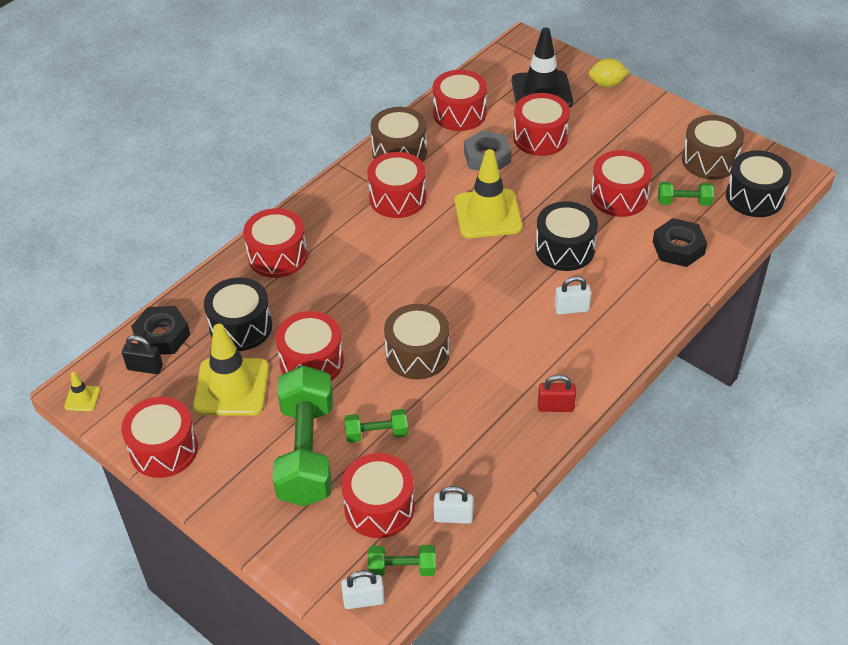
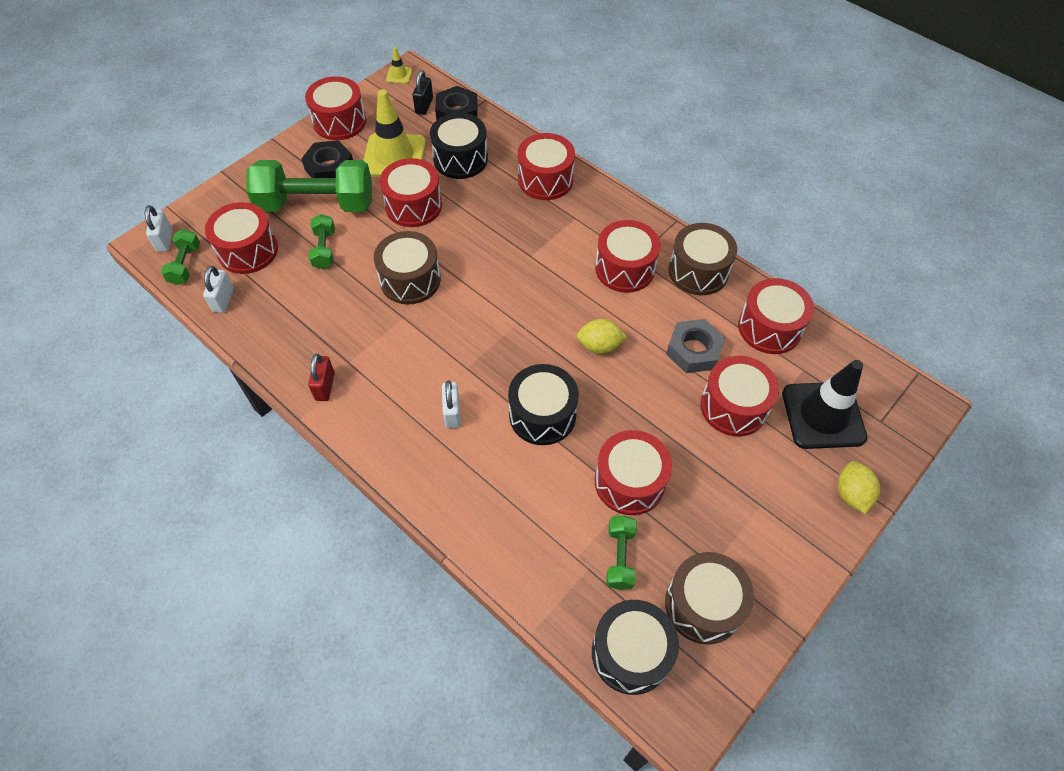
camera: 90 degrees right, 10 degrees up
(488, 214) = (599, 346): yellow traffic cone -> yellow lemon
(678, 248) = (538, 537): black nut -> black nut (329, 168)

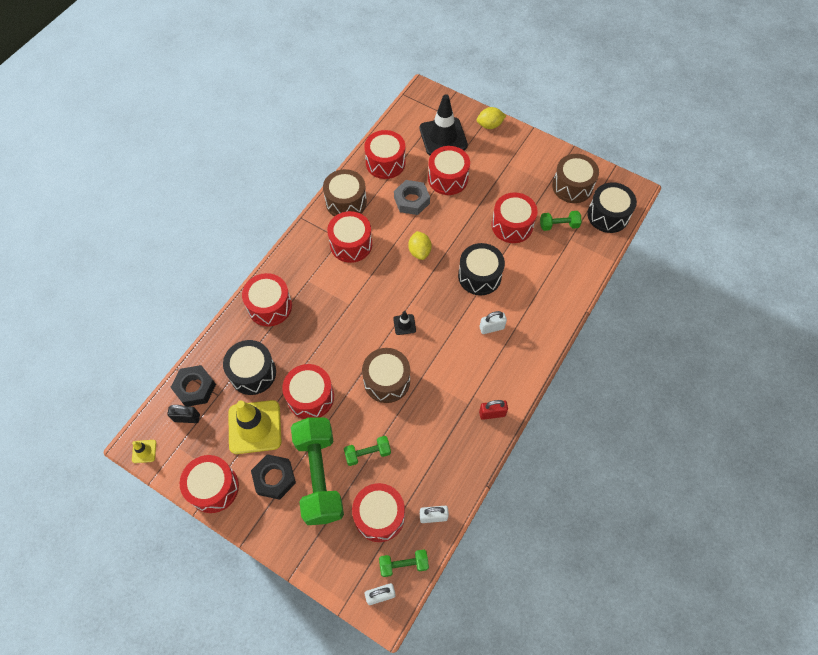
camera: 100 degrees left, 5 degrees up
(485, 310) = (404, 324): none -> black traffic cone

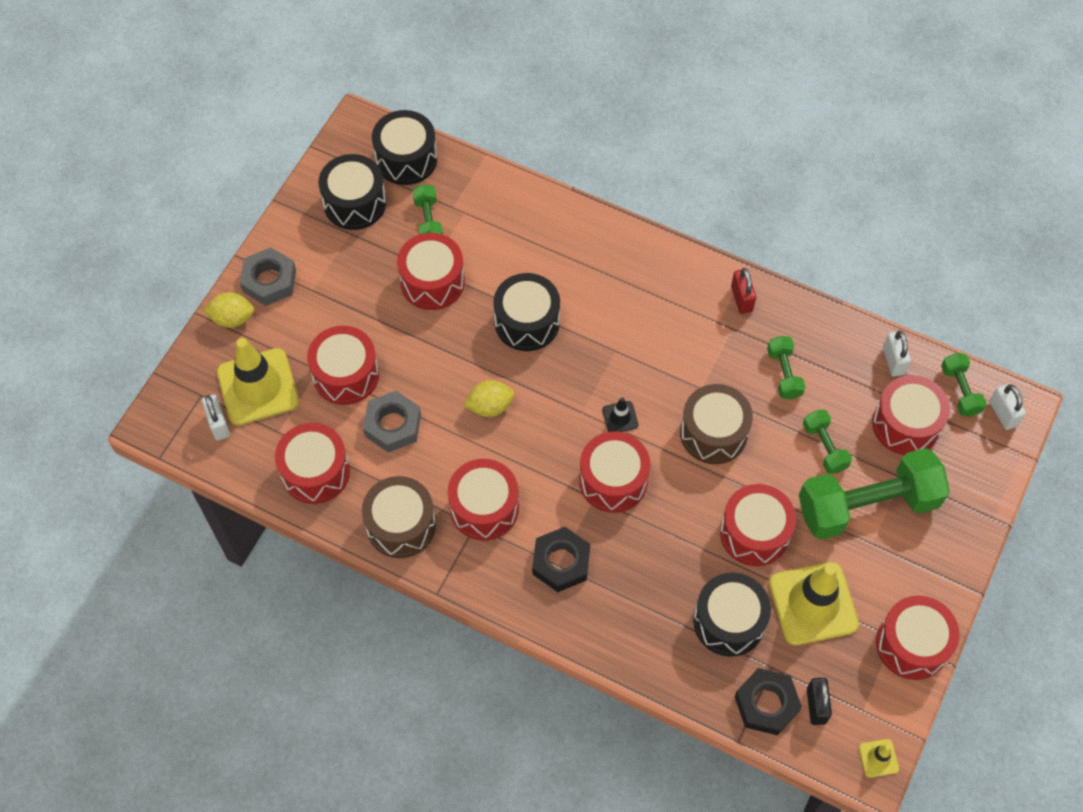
camera: 95 degrees left, 0 degrees up
(270, 306) = (611, 616): red drum -> red drum (613, 480)
(274, 478) = (882, 564): black nut -> black nut (561, 562)
(429, 434) = (784, 373): none -> green dumbbell
(443, 137) = (258, 387): black traffic cone -> yellow traffic cone
(489, 125) = (232, 318): yellow lemon -> yellow lemon turned 75 degrees counterclockwise
(491, 328) = (611, 303): white padlock -> white padlock (218, 424)
(515, 143) = (269, 281): none -> grey nut
(572, 186) = (355, 203): brown drum -> black drum

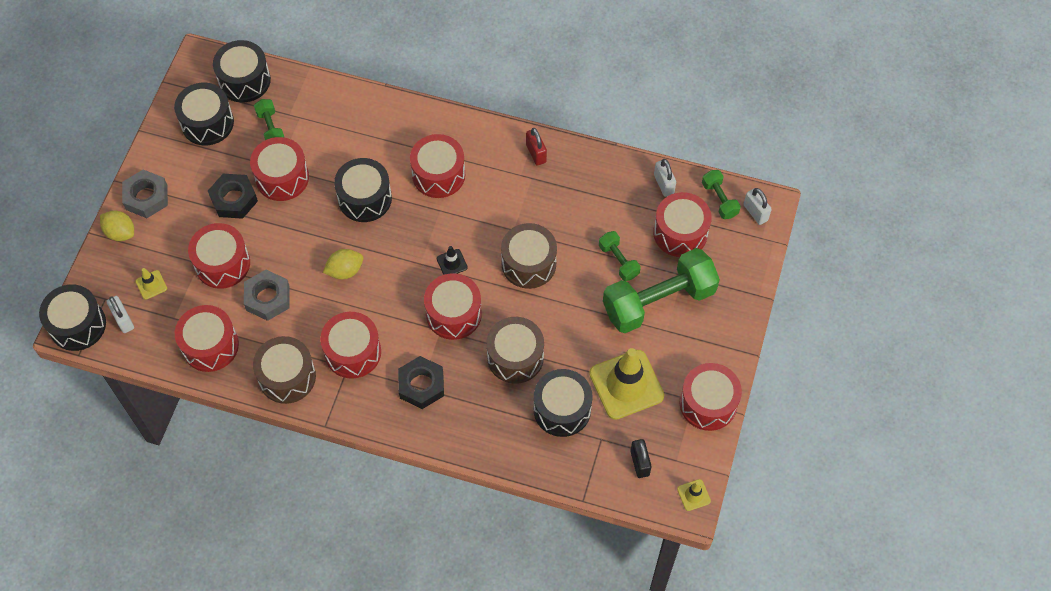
camera: 10 degrees left, 0 degrees up
(164, 421) = (77, 325): none -> black drum
(232, 318) = (120, 232): yellow lemon -> yellow lemon turned 45 degrees clockwise
(258, 387) = (151, 285): yellow traffic cone -> yellow traffic cone, size x0.44
(680, 546) = (515, 357): none -> brown drum
(754, 533) = (572, 337): red drum -> red drum (438, 174)
(766, 704) = (600, 468): black nut -> black nut (234, 199)
(784, 373) = (578, 208): green dumbbell -> none

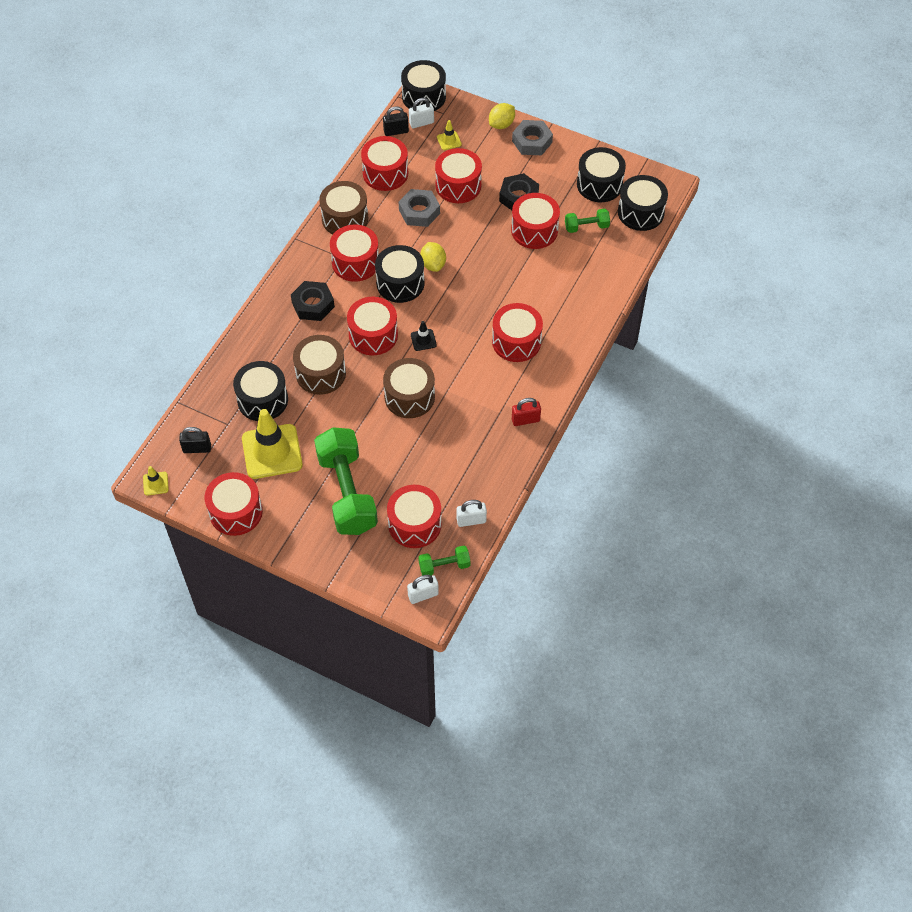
camera: 100 degrees right, 5 degrees down
(140, 346) = (396, 131): none -> black padlock
(365, 198) = (502, 285): black drum -> black drum (400, 283)
(618, 261) = (396, 467): green dumbbell -> none

